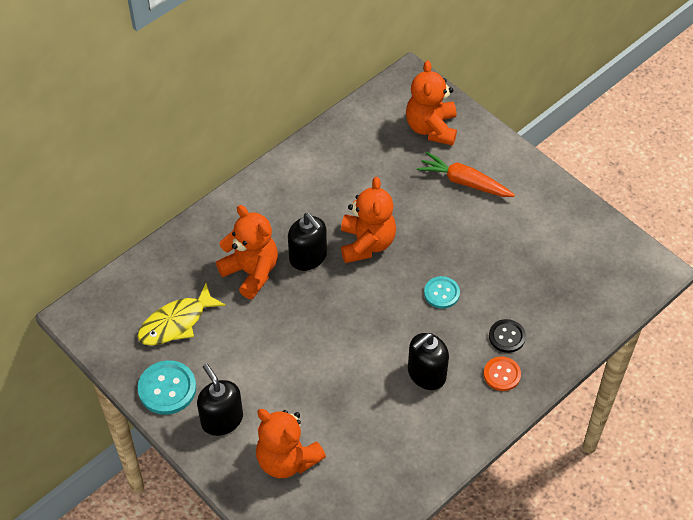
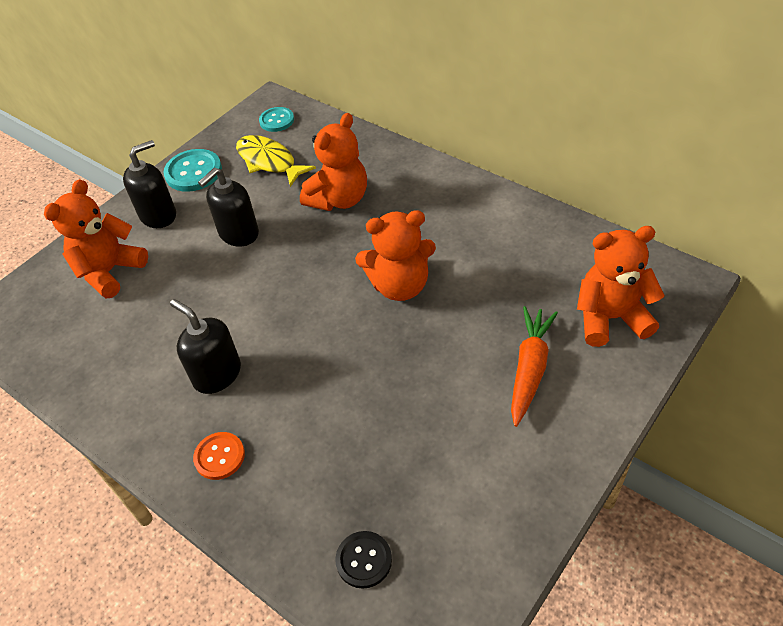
camera: 85 degrees right, 5 degrees down
(308, 257) = (368, 239): black soap dispenser -> black soap dispenser (238, 233)
(441, 293) = (339, 371): turquoise button -> turquoise button (277, 120)
(507, 336) = (279, 455): black button -> black button (364, 560)

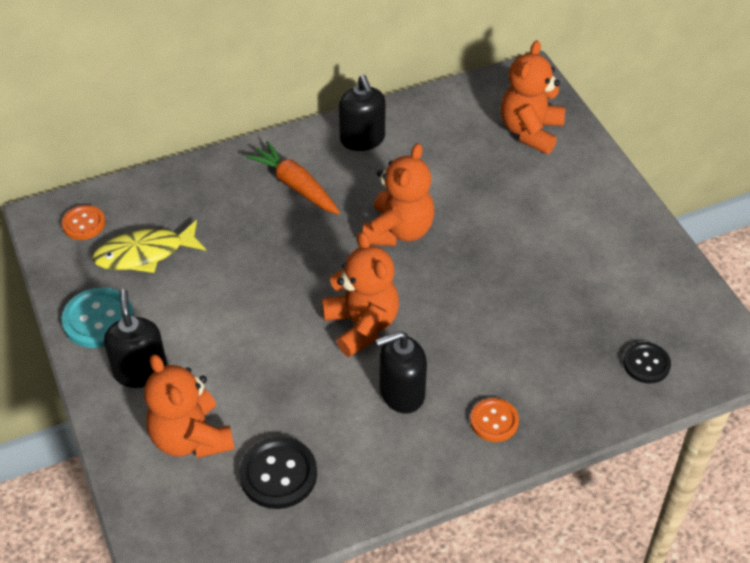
camera: 65 degrees left, 0 degrees up
(97, 336) = (278, 474): none -> black button
(238, 233) = (231, 315): black soap dispenser -> black soap dispenser (362, 139)
(277, 120) = (83, 223): turquoise button -> orange button
(339, 199) = (253, 225): orange teddy bear -> orange teddy bear (362, 325)
(529, 369) = (543, 196): orange carrot -> orange carrot (295, 186)

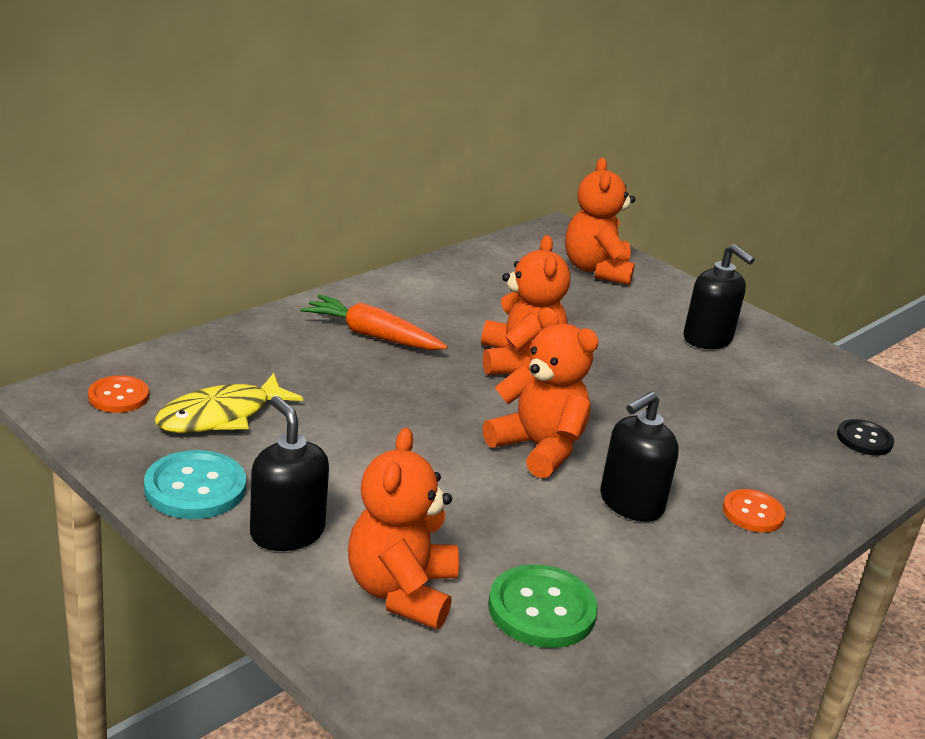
camera: 25 degrees left, 20 degrees down
(191, 438) = (401, 591): orange teddy bear -> orange teddy bear turned 60 degrees clockwise
(278, 474) = (541, 609): black button -> green button
(362, 139) = (422, 290): black soap dispenser -> black soap dispenser (708, 339)

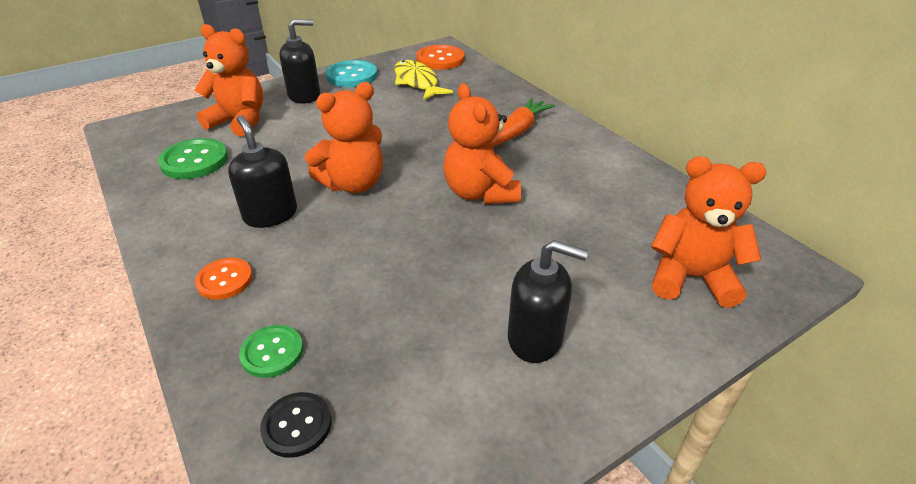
camera: 105 degrees right, 10 degrees up
(118, 396) = (440, 59): orange button -> orange button, size x1.55
(519, 361) = (480, 193): orange teddy bear -> orange teddy bear turned 60 degrees clockwise
(708, 339) = (535, 338): black soap dispenser -> black soap dispenser turned 135 degrees counterclockwise
(813, 463) = (272, 352): none -> green button

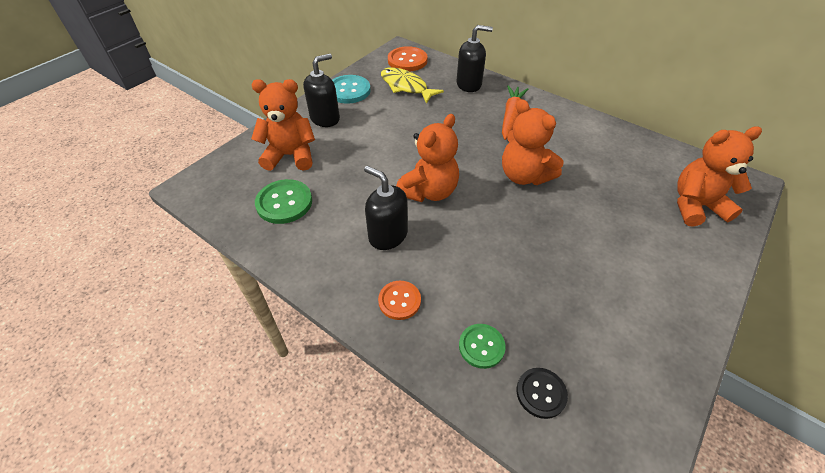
camera: 20 degrees left, 10 degrees up
(535, 338) = (638, 278): black soap dispenser -> black soap dispenser (469, 84)

